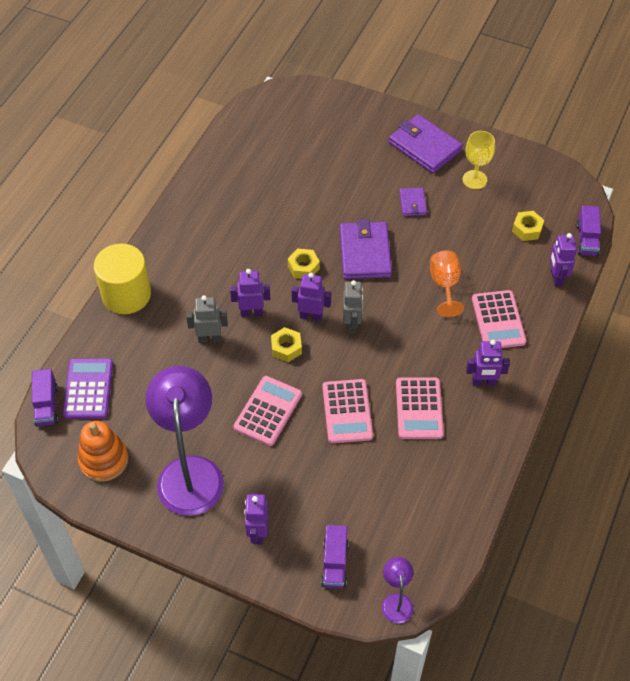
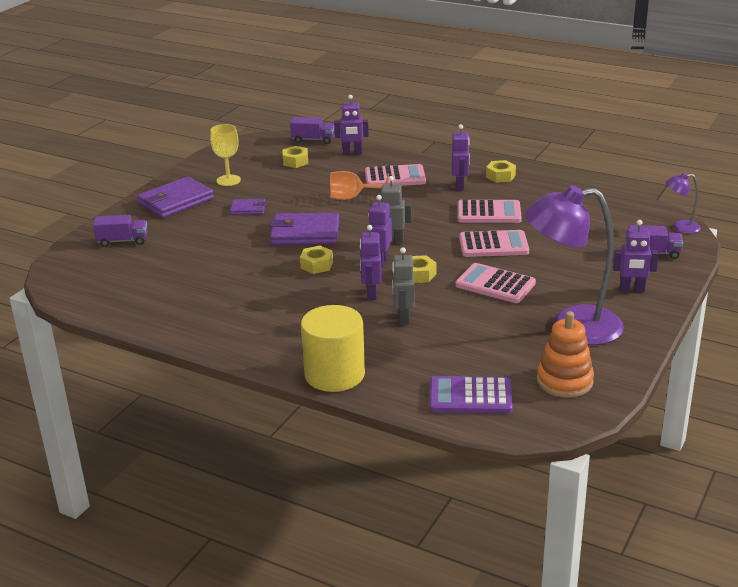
camera: 85 degrees left, 25 degrees down
(46, 405) = (494, 426): purple truck -> purple truck (122, 241)
(512, 422) = (500, 176): none -> yellow nut

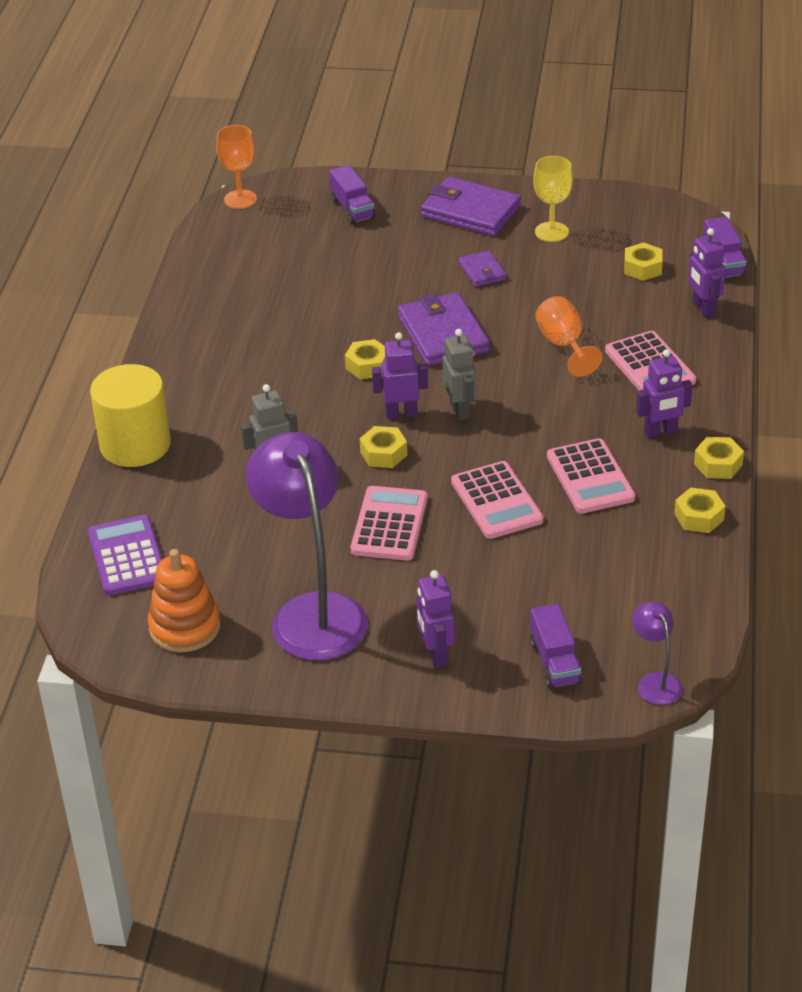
camera: 70 degrees right, 10 degrees up
(56, 283) = (240, 199): none -> orange goblet
(371, 294) = (319, 427): purple robot -> none
(544, 190) = (699, 517): none -> yellow nut

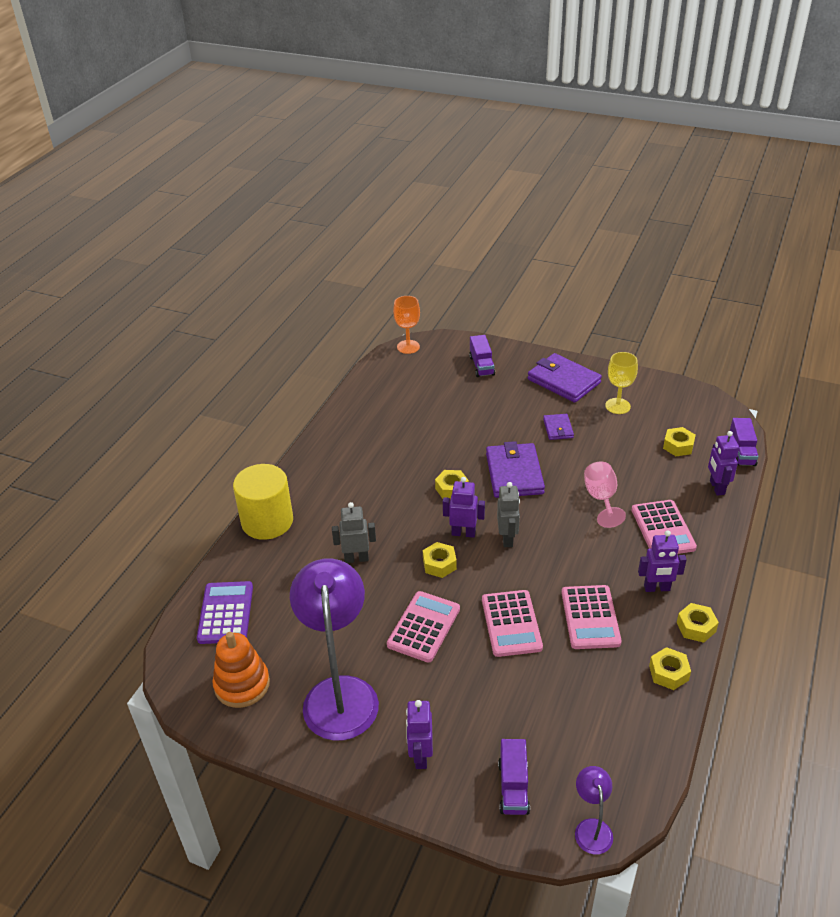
camera: 15 degrees right, 0 degrees up
(563, 345) = (601, 499): orange goblet -> pink goblet

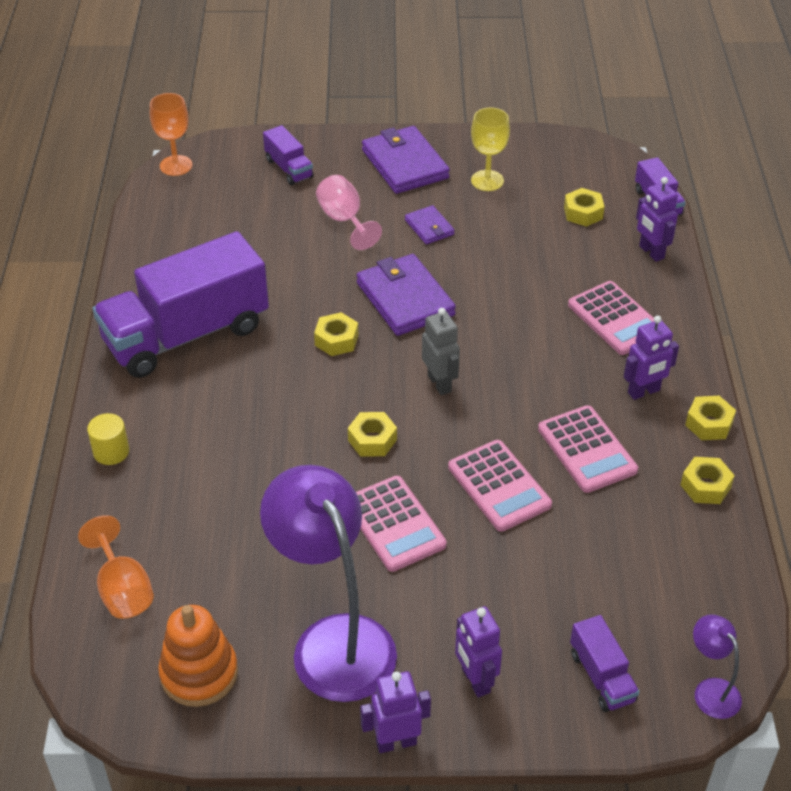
camera: 25 degrees left, 5 degrees up
(225, 613) = (122, 589): purple calculator -> orange goblet
(267, 521) = (111, 452): yellow cylinder -> yellow cylinder, size x0.48
(355, 459) = (186, 335): none -> purple truck
(356, 558) = (261, 464): grey robot -> none
(423, 627) = (394, 524): pink calculator -> pink calculator turned 150 degrees clockwise
(463, 533) = (381, 392): purple robot -> purple robot (396, 742)
(564, 381) = (405, 164): purple wallet -> purple wallet turned 45 degrees clockwise
(601, 499) = (526, 302): pink goblet -> pink goblet (344, 220)

